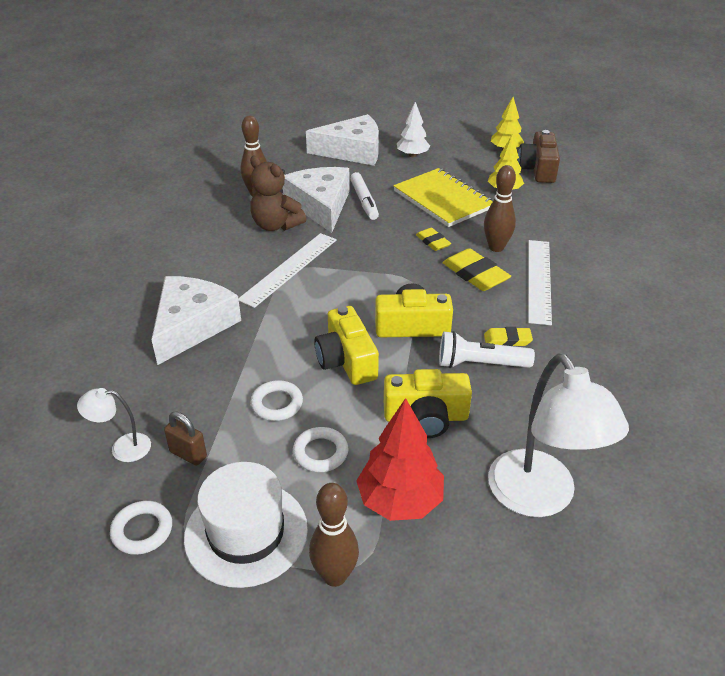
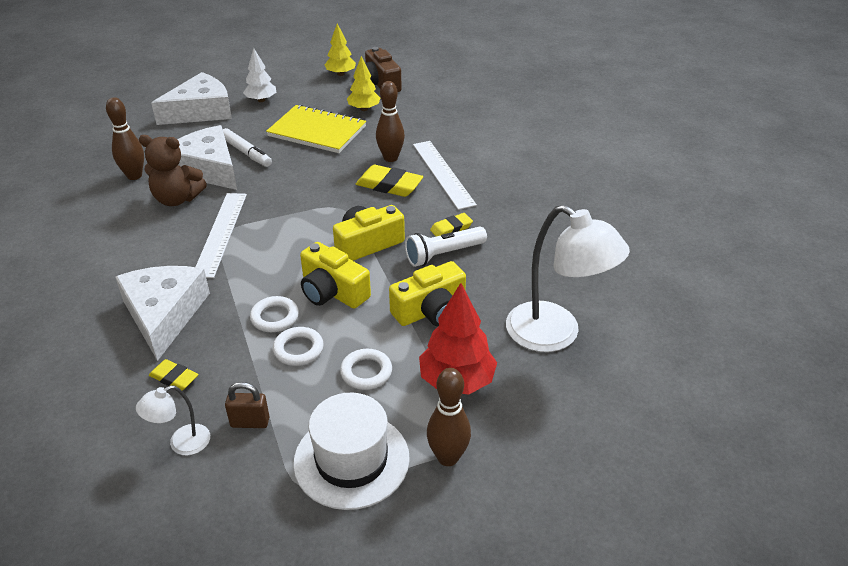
camera: 30 degrees left, 0 degrees up
(142, 530) = (257, 500): white ring -> white ring (275, 317)
(433, 242) = (334, 170): yellow eraser -> yellow eraser (174, 378)

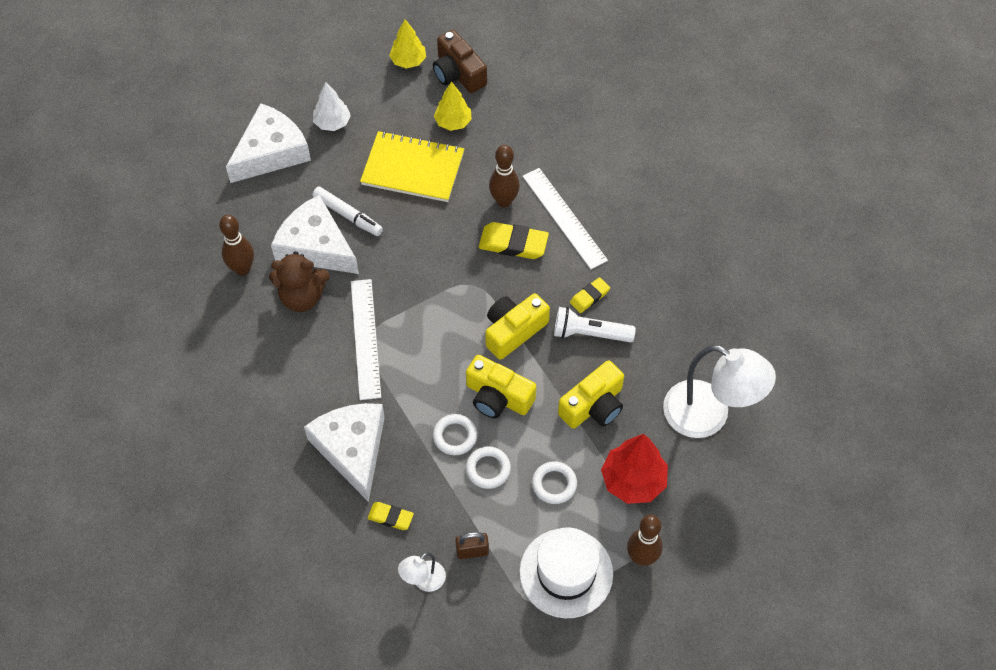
camera: 10 degrees left, 20 degrees up
(443, 254) = (589, 333): white flashlight -> white flashlight turned 45 degrees clockwise

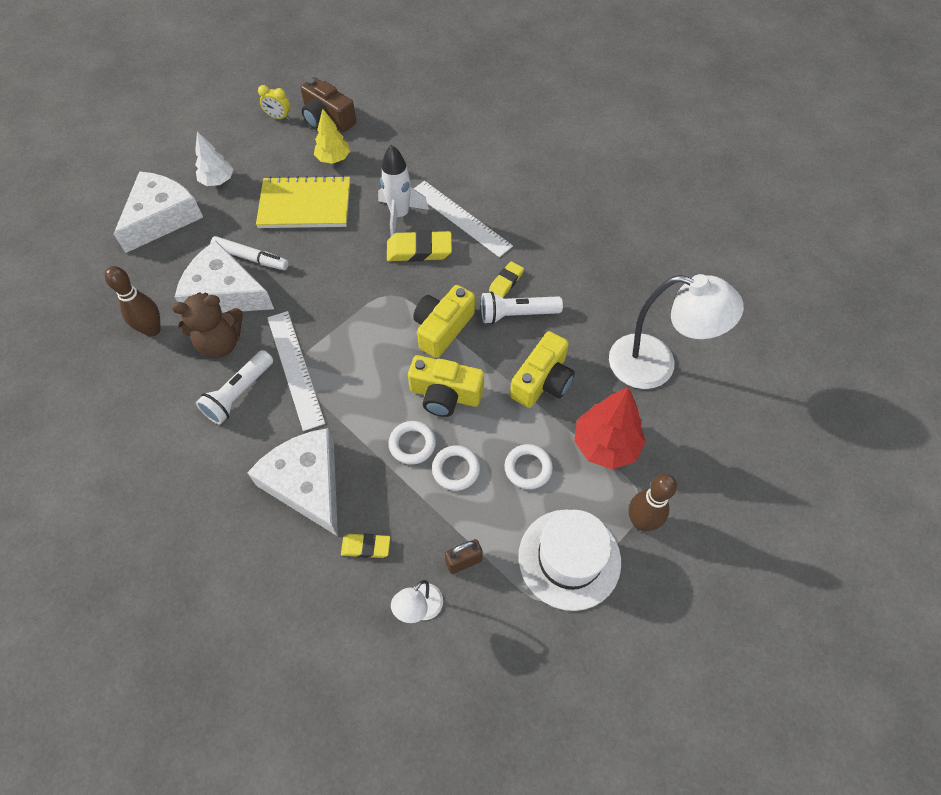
camera: 15 degrees left, 0 degrees up
(309, 351) = (239, 394): none -> white flashlight
(408, 61) = (278, 117): yellow tree -> yellow clock
(504, 201) = (400, 215): brown bowling pin -> white rocket

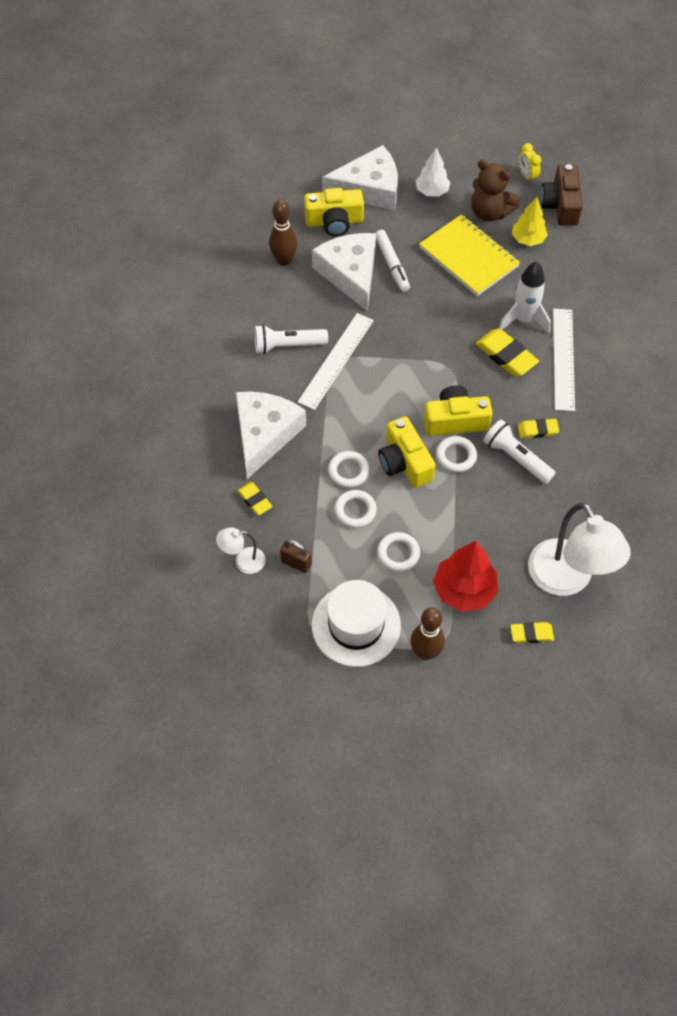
camera: 50 degrees right, 0 degrees up
(220, 343) = (312, 304): brown teddy bear -> brown teddy bear (489, 212)
(475, 353) = (456, 456): none -> white ring
(542, 381) = (476, 514): yellow camera -> yellow camera (334, 221)
(685, 427) = (531, 634): none -> yellow eraser

